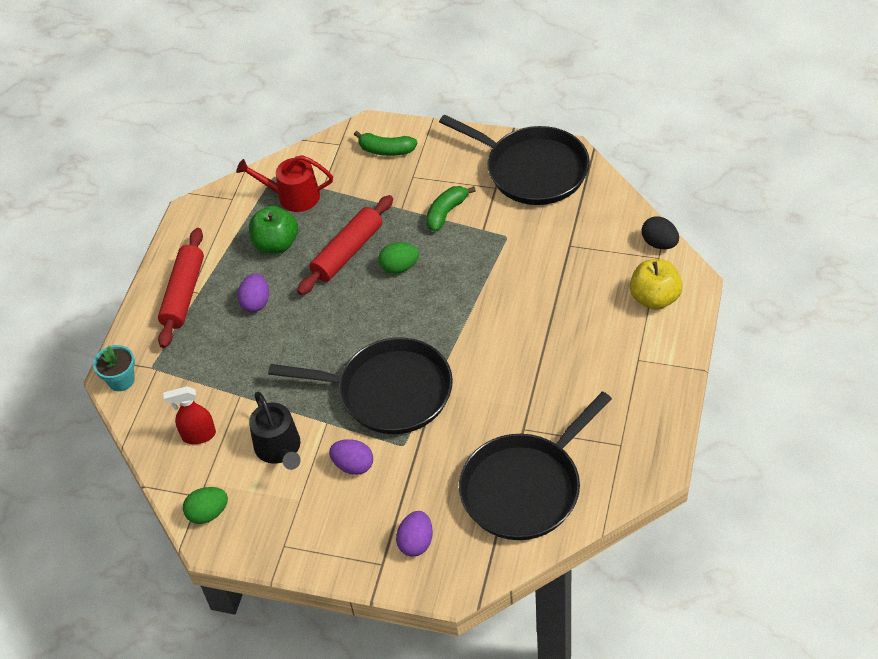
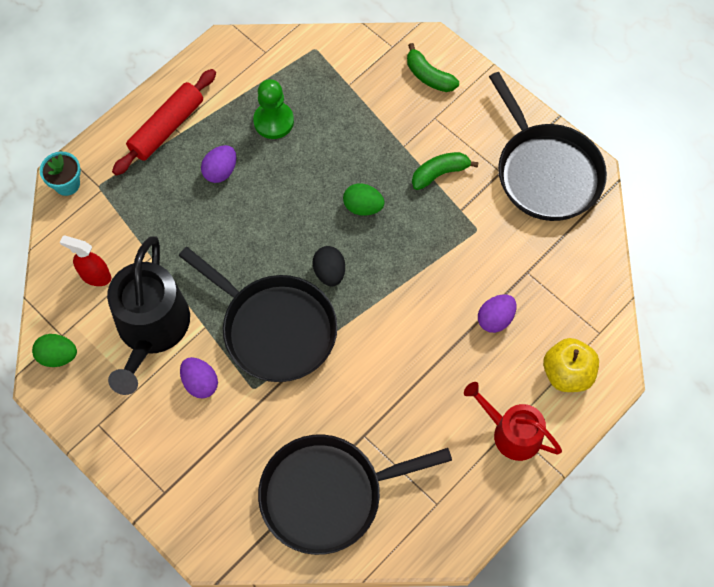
camera: 25 degrees right, 15 degrees up
(276, 244) = (273, 121): green apple -> green pawn
(279, 448) = (151, 329): black watering can -> black watering can, size x1.61
(293, 196) = (318, 79): red watering can -> red watering can (511, 433)
(347, 252) = (328, 165): red rolling pin -> none
(416, 542) = (204, 490): purple egg -> purple egg (495, 319)
(659, 243) = (610, 318): black egg -> black egg (329, 272)

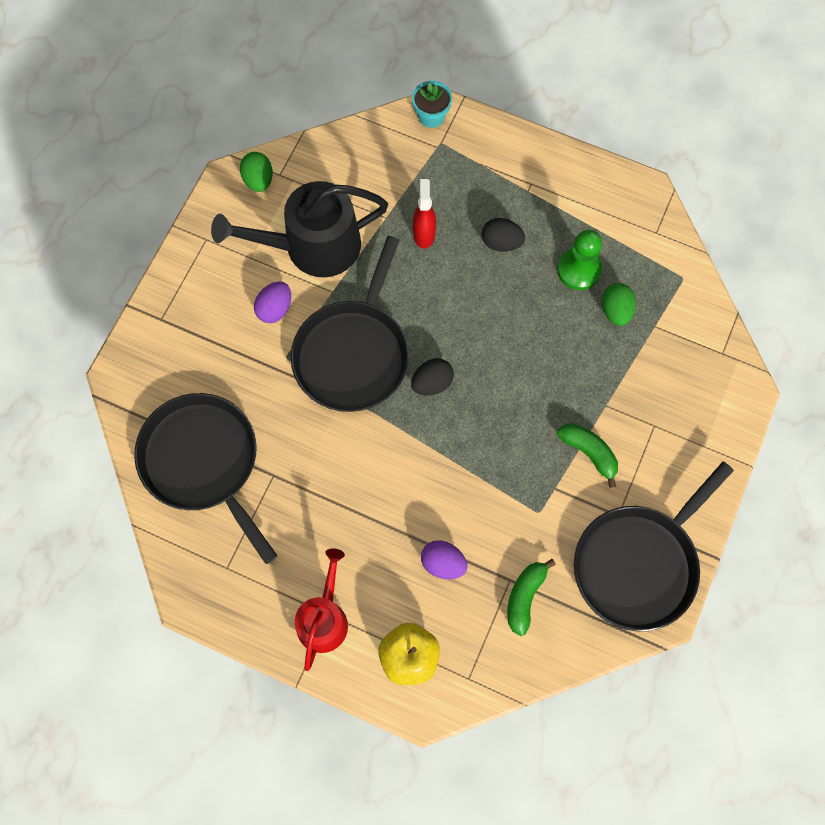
camera: 70 degrees right, 5 degrees up
(95, 276) = (348, 178): red spray bottle -> red spray bottle (424, 233)
(167, 128) = (528, 177): red rolling pin -> none
(220, 171) = (501, 242): purple egg -> black egg
(363, 207) = (518, 389): green egg -> green egg (616, 311)
(429, 76) = (703, 403): green banana -> green banana (525, 597)

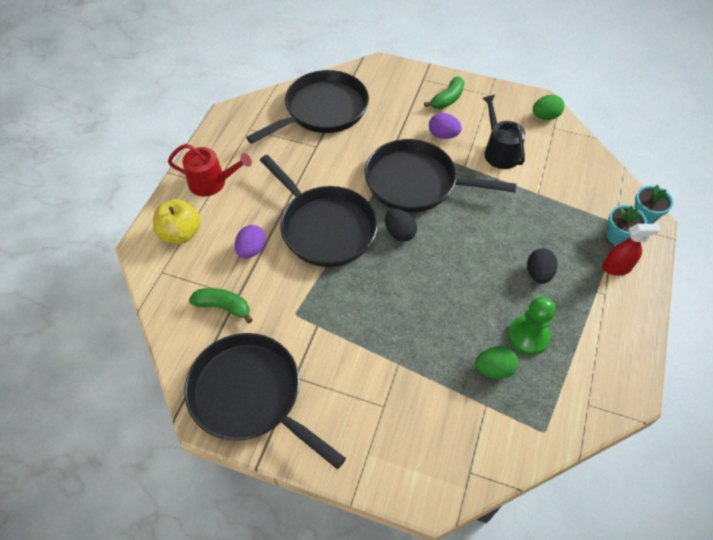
camera: 85 degrees right, 15 degrees down
(313, 246) = (499, 151): black watering can -> black watering can, size x0.62
(416, 471) = (325, 228): none -> black pan
(424, 233) = (530, 219): red spray bottle -> red spray bottle (616, 268)
(456, 150) = (618, 236): none -> turquoise flower pot
(589, 453) = (351, 351): green banana -> green banana (447, 99)

